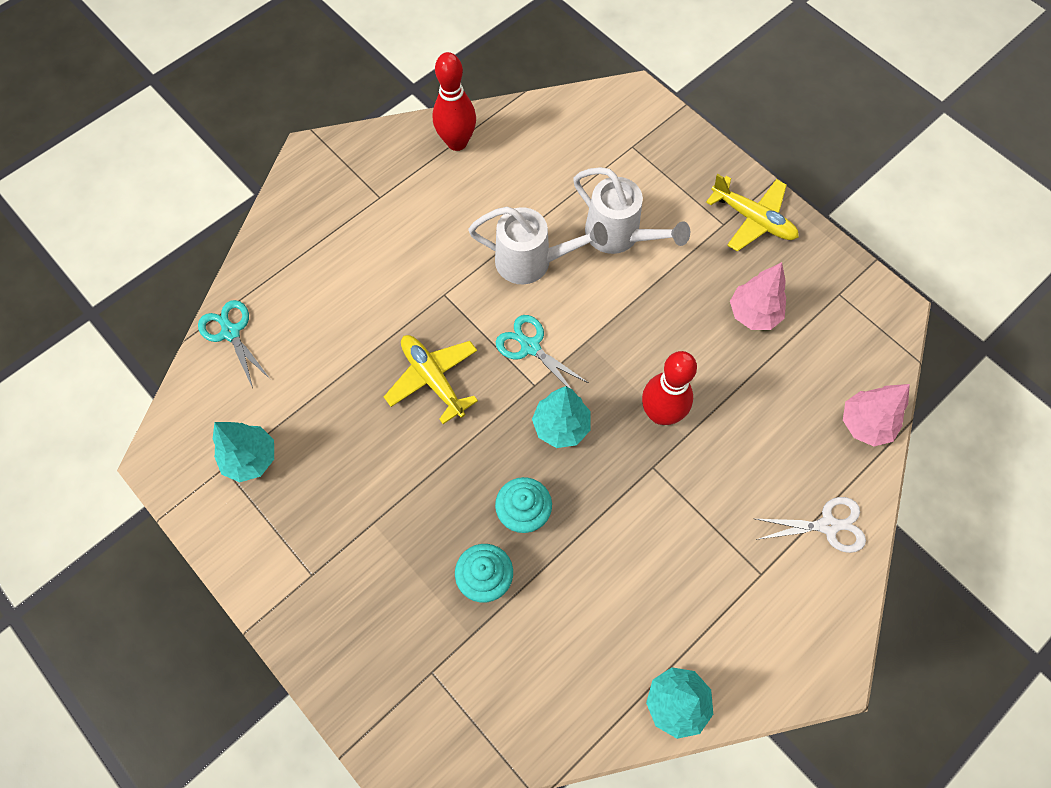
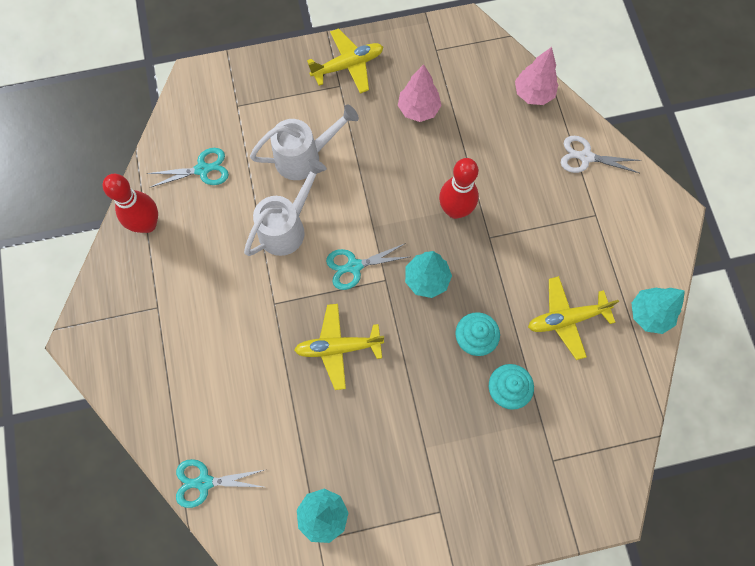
camera: 60 degrees left, 5 degrees up
(543, 155) = (202, 169): none -> turquoise scissors
(608, 604) = (566, 319): none -> yellow plane
(828, 525) = (586, 157): white scissors -> white scissors turned 105 degrees counterclockwise

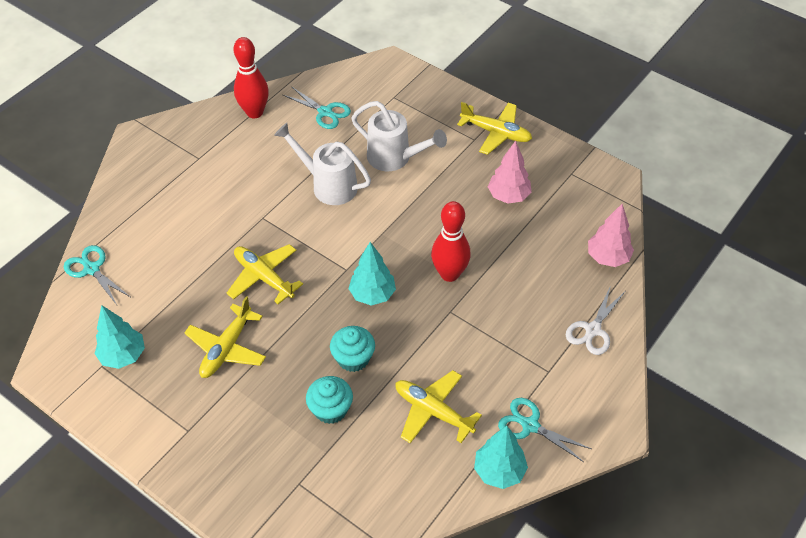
camera: 50 degrees right, 20 degrees down
(287, 227) = (329, 185): white watering can -> white watering can turned 150 degrees counterclockwise
(354, 266) = (338, 244): turquoise scissors -> turquoise scissors (530, 426)
(385, 427) = (227, 348): none -> yellow plane
(586, 157) = (593, 330): white scissors -> white scissors turned 120 degrees counterclockwise

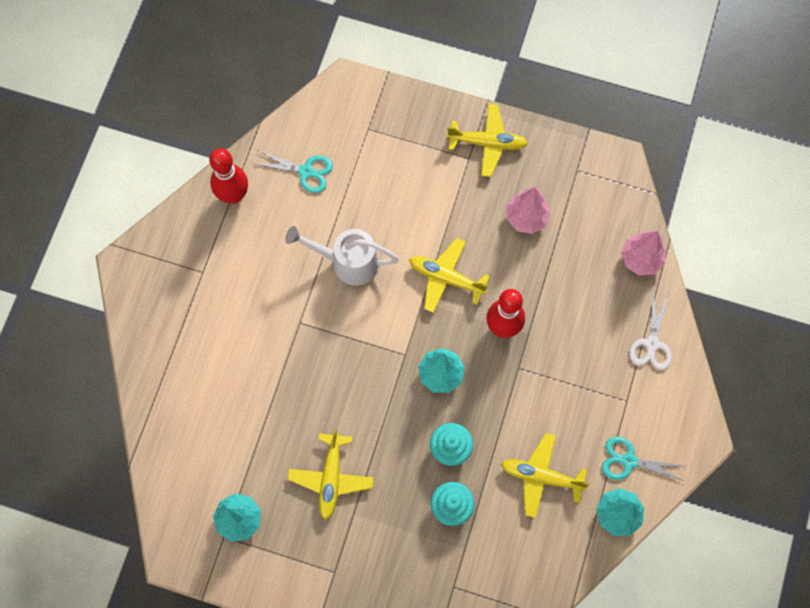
camera: 20 degrees left, 20 degrees up
(92, 269) = (161, 438): turquoise scissors -> none
(263, 277) = (331, 390): yellow plane -> yellow plane (446, 278)
(394, 158) = (399, 207): white watering can -> none

